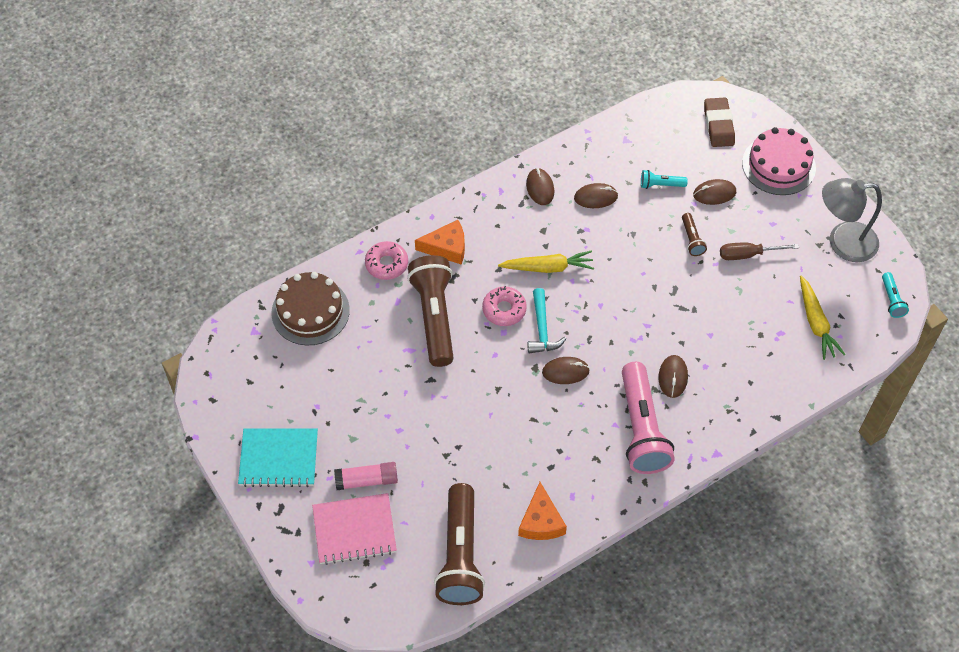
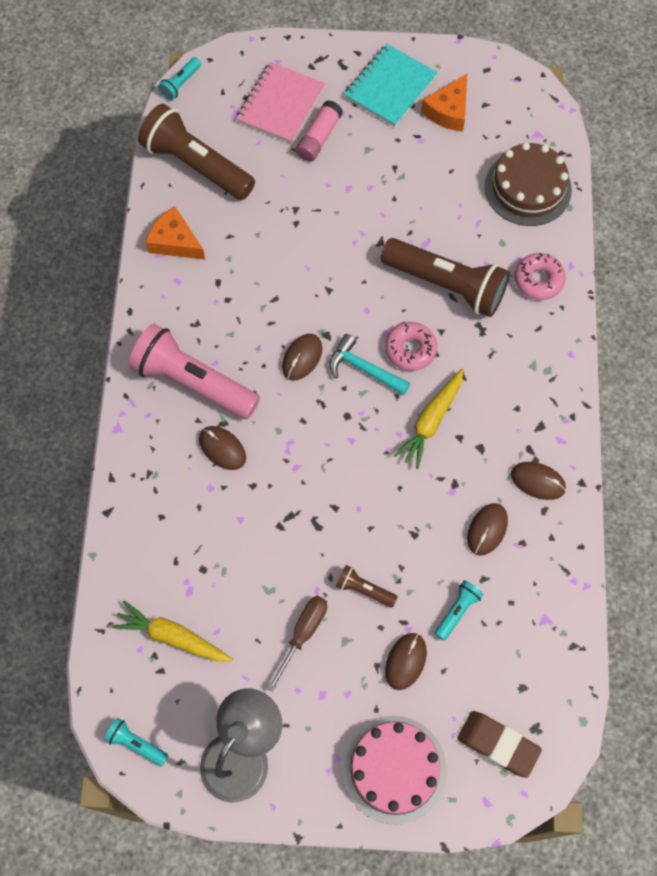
camera: 125 degrees right, 10 degrees up
(389, 625) = (180, 84): none -> turquoise flashlight
(447, 247) = (521, 344): orange cheese -> orange cheese (448, 111)

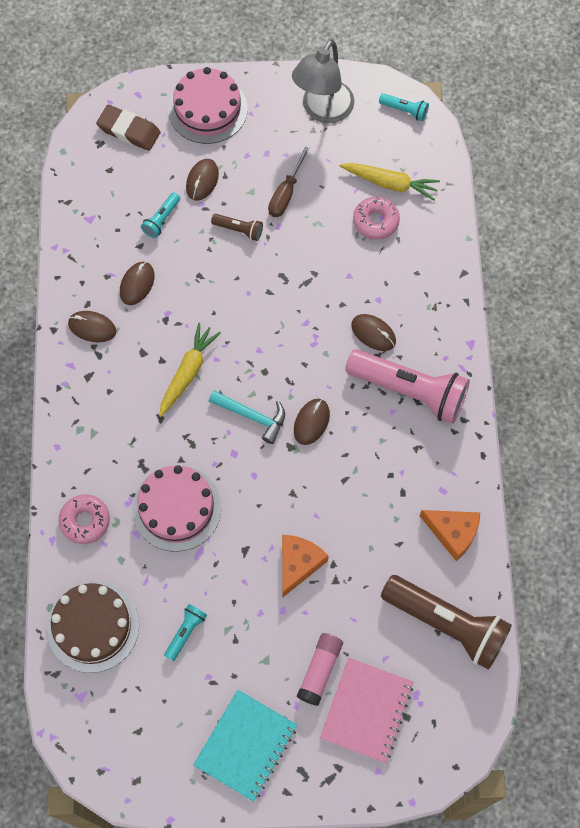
camera: 175 degrees right, 0 degrees up
(180, 84) = (483, 728): turquoise flashlight -> turquoise flashlight (186, 632)
(410, 349) = (209, 439): pink donut -> pink donut (375, 221)
(446, 285) = (177, 508): brown flashlight -> pink cake
(448, 111) = (179, 718): orange cheese -> orange cheese (298, 564)

